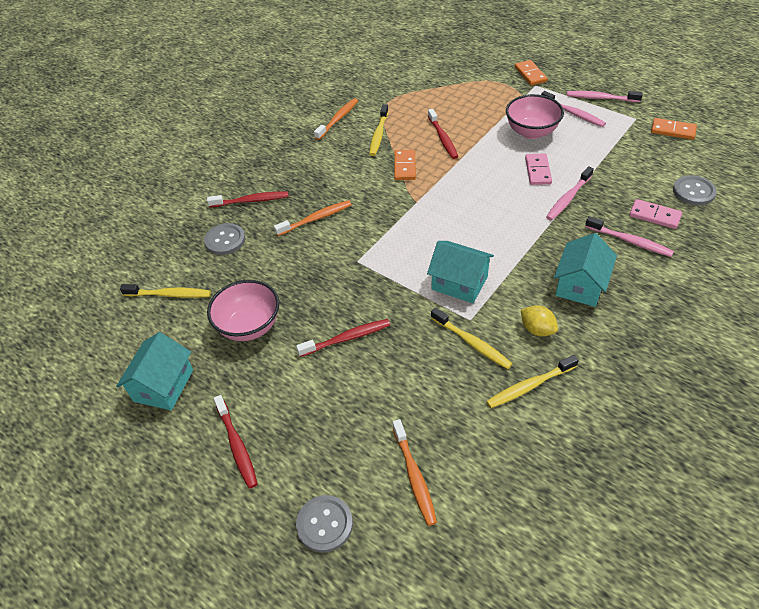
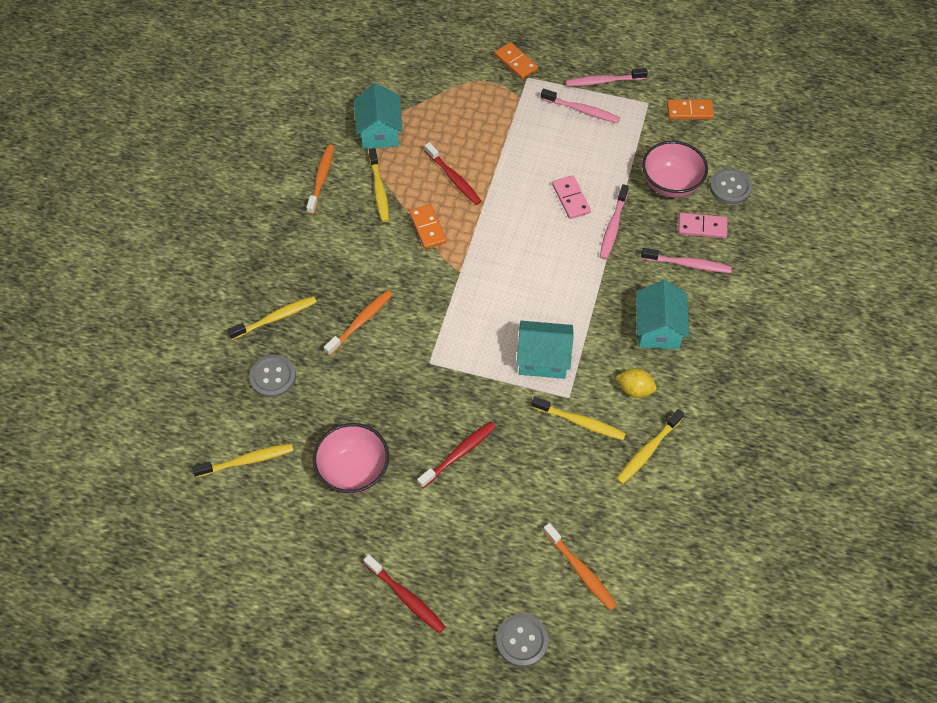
camera: 25 degrees left, 10 degrees up
(163, 385) = (299, 562): turquoise house -> turquoise house (379, 131)
(251, 201) = (275, 318): red toothbrush -> yellow toothbrush
(531, 132) = (546, 147): pink bowl -> pink bowl (670, 184)

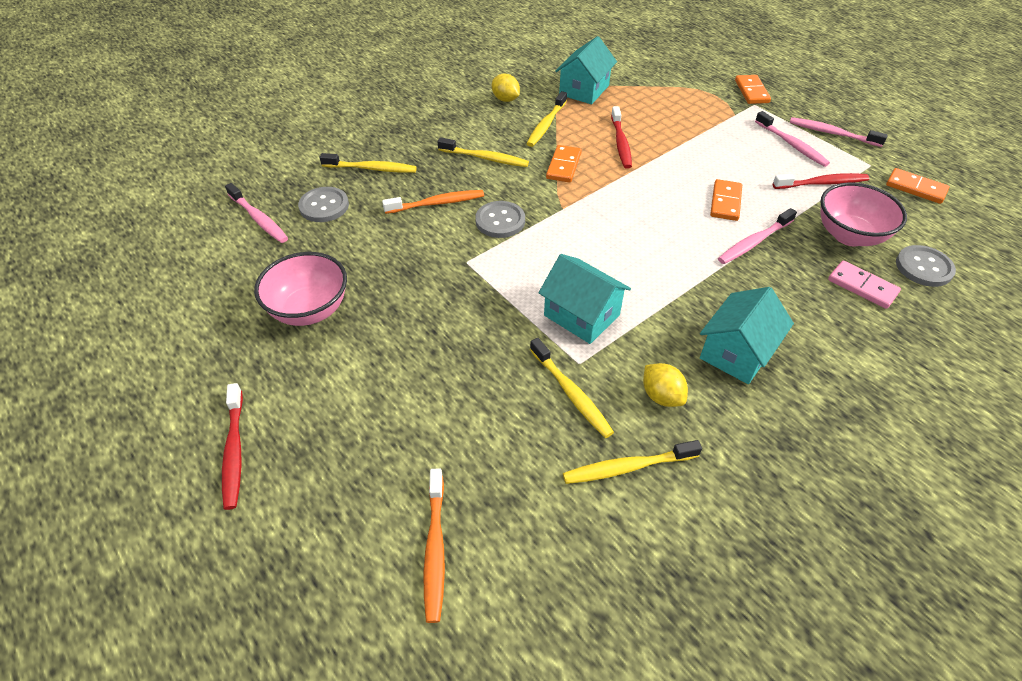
camera: 35 degrees right, 10 degrees down
(247, 460) = (236, 253): yellow toothbrush -> yellow toothbrush (485, 158)
(321, 178) = (505, 99): orange toothbrush -> yellow lemon
(459, 454) = (418, 351): red toothbrush -> red toothbrush (822, 183)
(522, 640) = (297, 582): grey button -> grey button (500, 221)
(571, 198) = (725, 202): pink domino -> orange domino
(688, 264) = (819, 311): pink toothbrush -> pink toothbrush (259, 219)

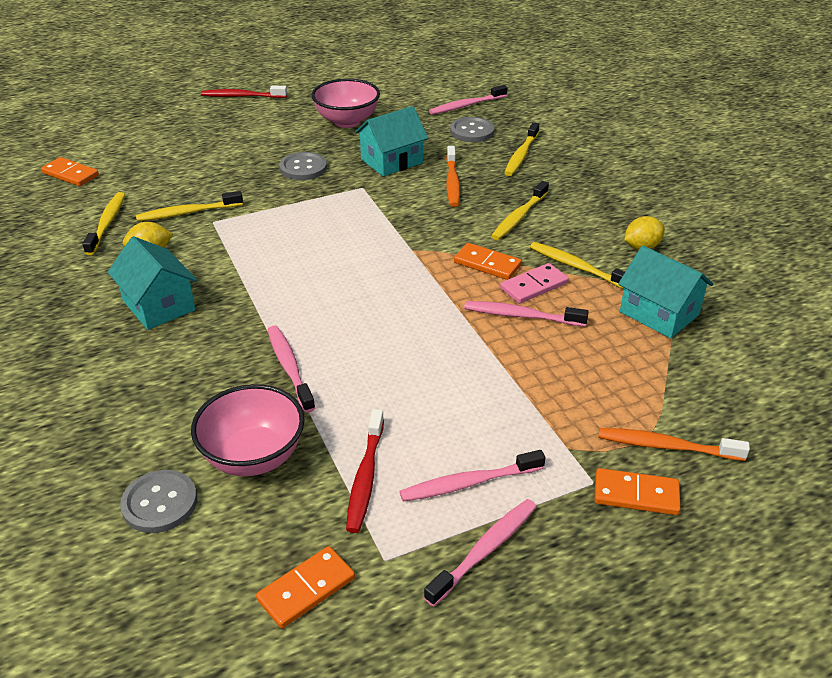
camera: 105 degrees right, 10 degrees down
(435, 549) = (120, 149): orange toothbrush -> orange toothbrush (666, 446)
(500, 221) = (410, 211): grey button -> grey button (303, 168)
(581, 315) = (261, 232): turquoise house -> turquoise house (391, 161)
(621, 143) = (521, 316): red toothbrush -> pink toothbrush
(725, 202) = (369, 368): orange domino -> orange domino (70, 174)
(862, 286) = (170, 428): pink domino -> pink domino (534, 286)

